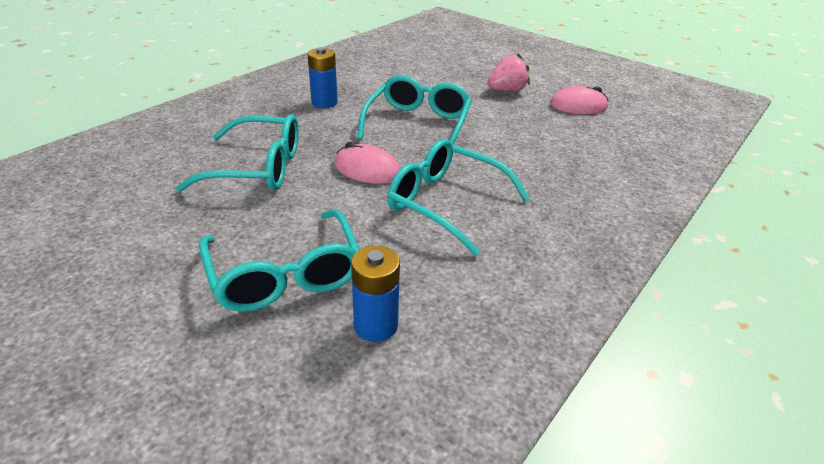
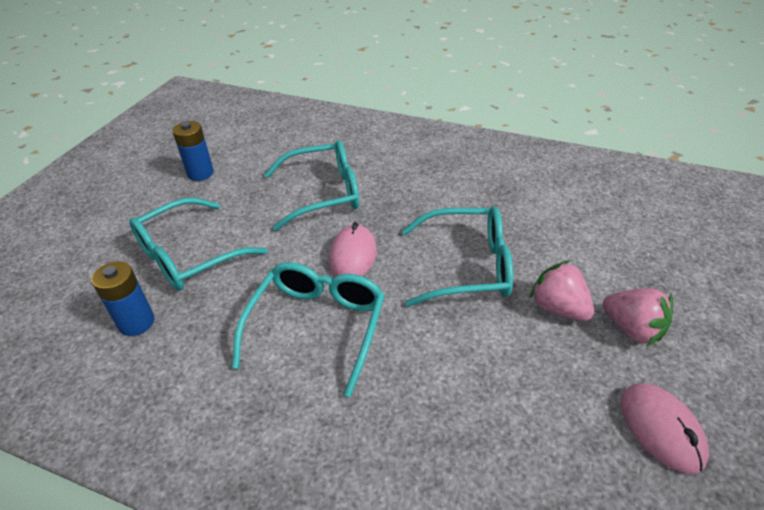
camera: 75 degrees right, 5 degrees up
(258, 168) = (323, 193): turquoise glasses -> turquoise glasses turned 90 degrees counterclockwise
(324, 102) = (464, 190): blue battery -> blue battery (200, 173)
(478, 105) = (558, 308): none -> pink strawberry

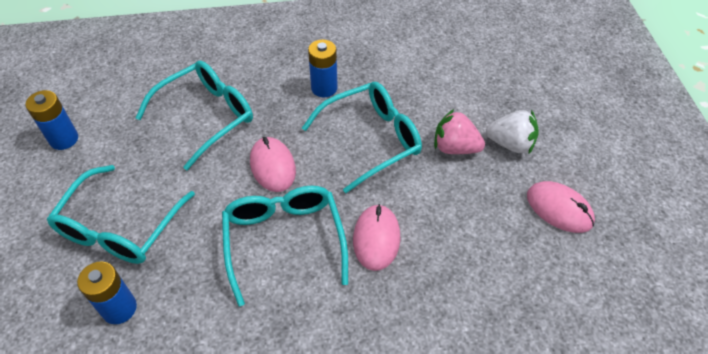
camera: 30 degrees left, 10 degrees up
(411, 365) = (376, 238): none -> pink mouse
(448, 204) = (324, 88): none -> blue battery
(632, 329) = (510, 144): pink strawberry -> white strawberry

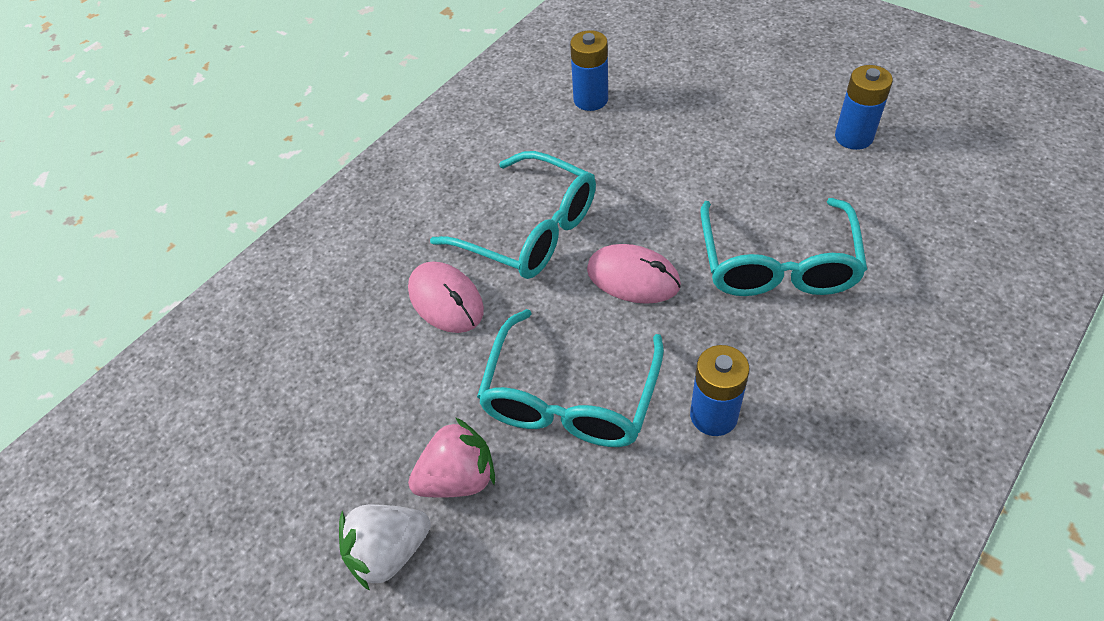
camera: 140 degrees right, 0 degrees up
(120, 227) = (679, 131): turquoise glasses -> none
(559, 209) = (262, 503): pink mouse -> none

